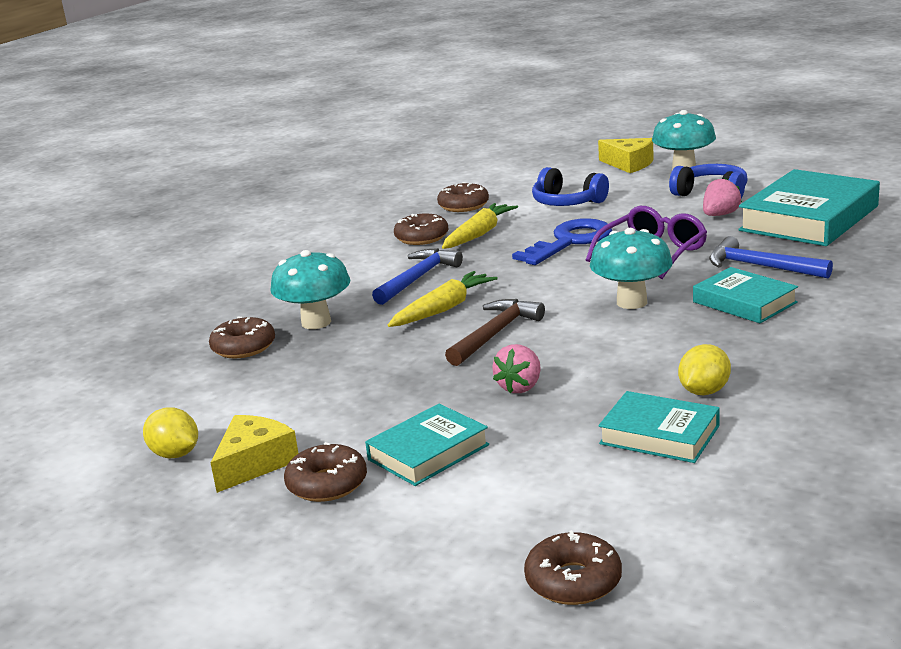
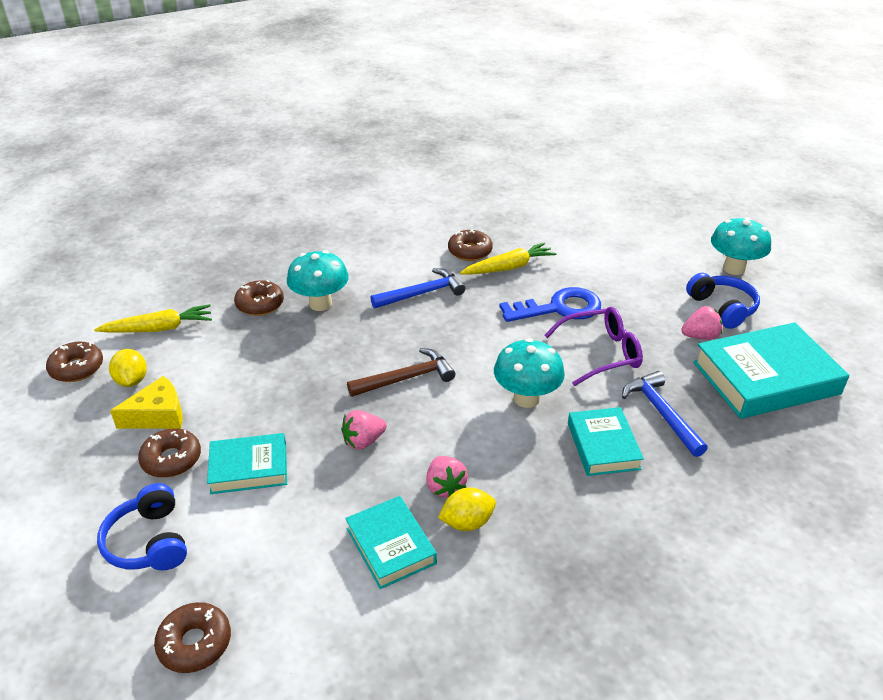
camera: 30 degrees right, 15 degrees up
(443, 309) = (403, 334): yellow carrot -> yellow carrot (159, 328)
(463, 205) = (532, 230): brown donut -> brown donut (77, 368)
(567, 202) = (605, 263): blue headphones -> blue headphones (149, 542)
(629, 164) = (699, 241): yellow cheese -> none
(648, 380) = (445, 487): none -> pink strawberry

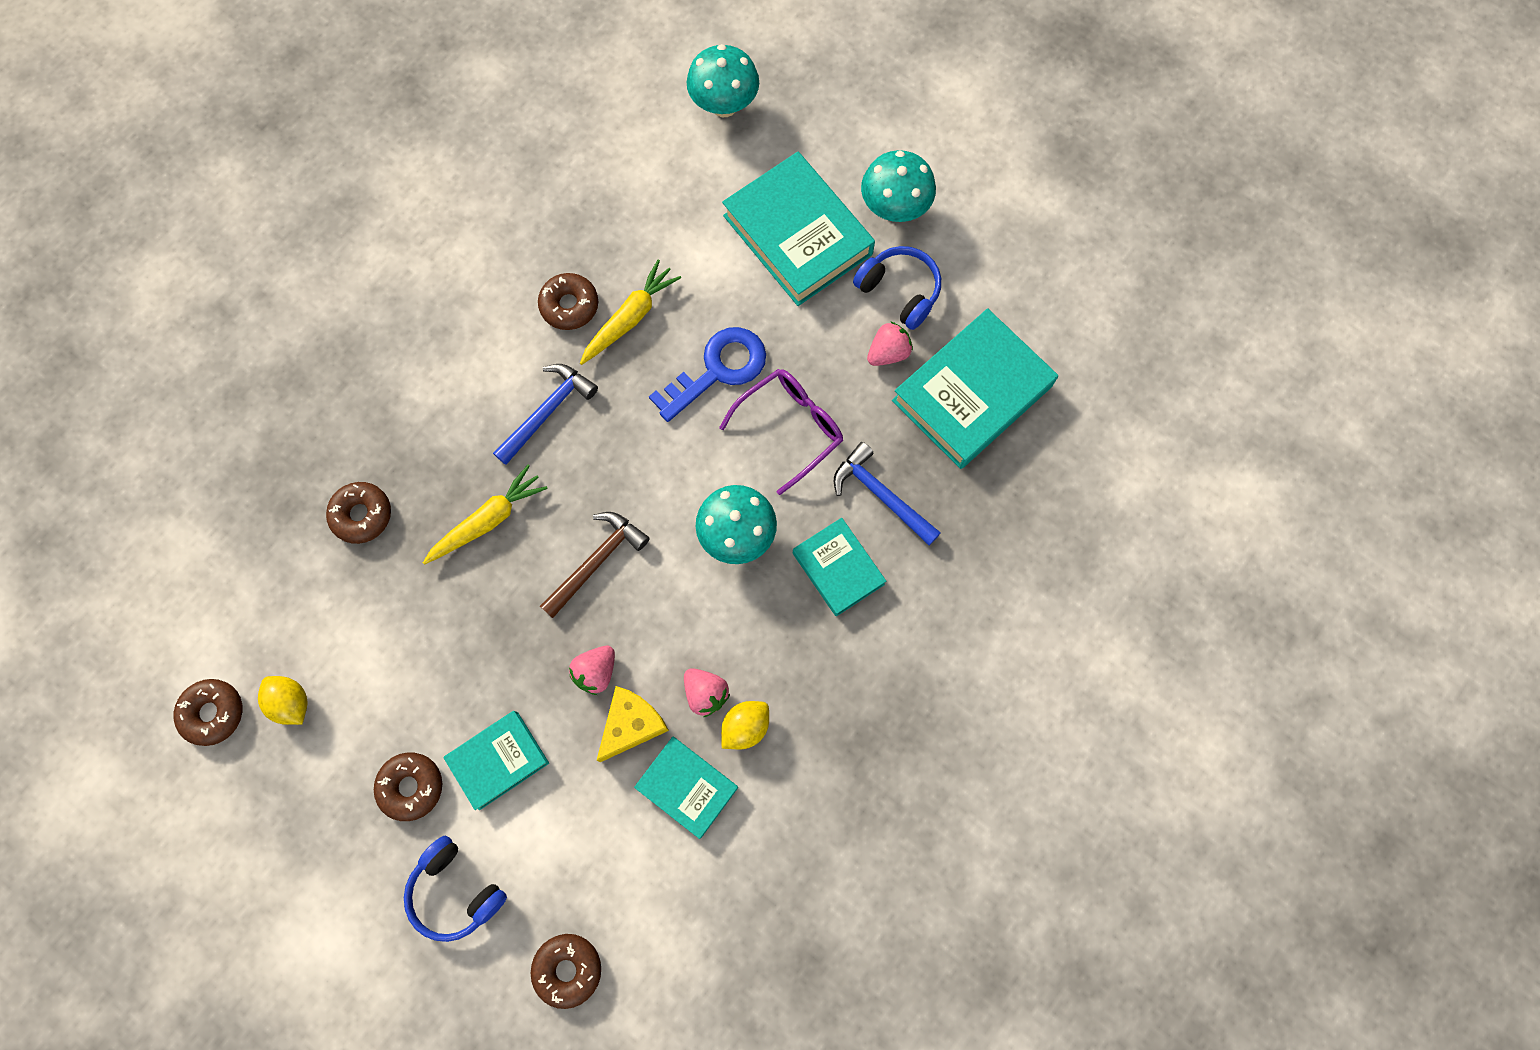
camera: 25 degrees left, 35 degrees up
(158, 415) = (356, 737): yellow cheese -> yellow cheese (632, 724)
(159, 328) = (265, 609): yellow carrot -> yellow carrot (488, 520)
(320, 304) = (435, 482): turquoise mushroom -> turquoise mushroom (724, 105)
(653, 262) = (798, 235): none -> turquoise book

